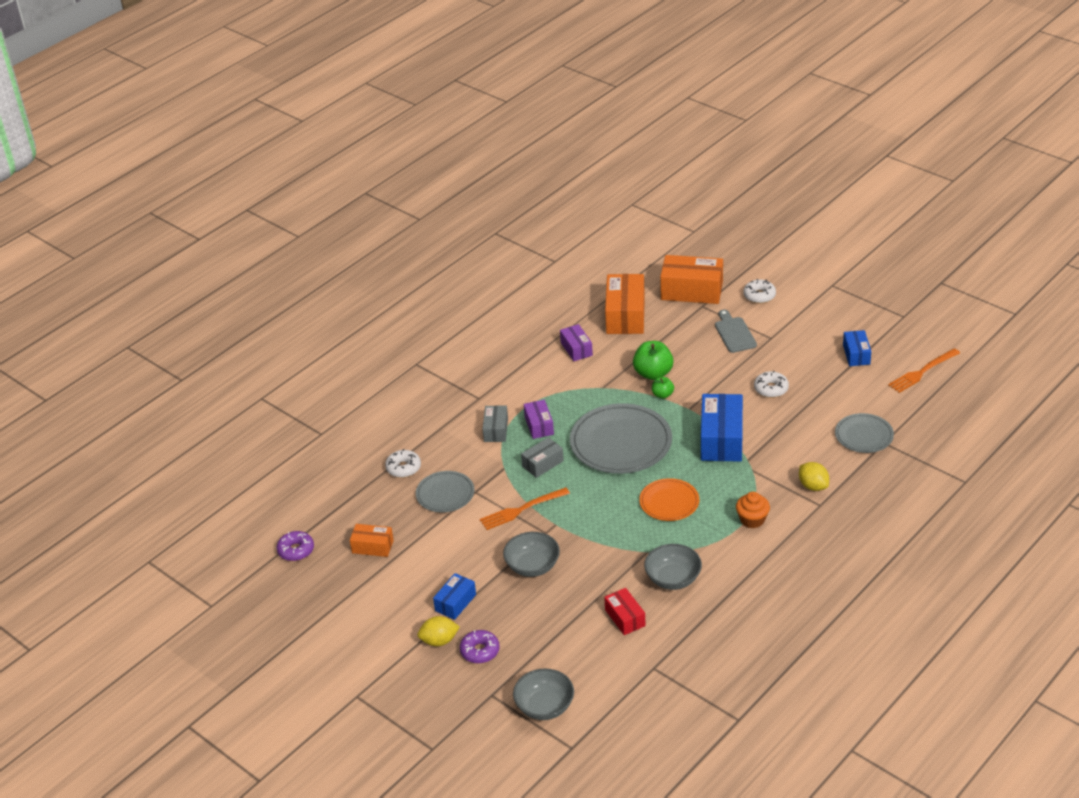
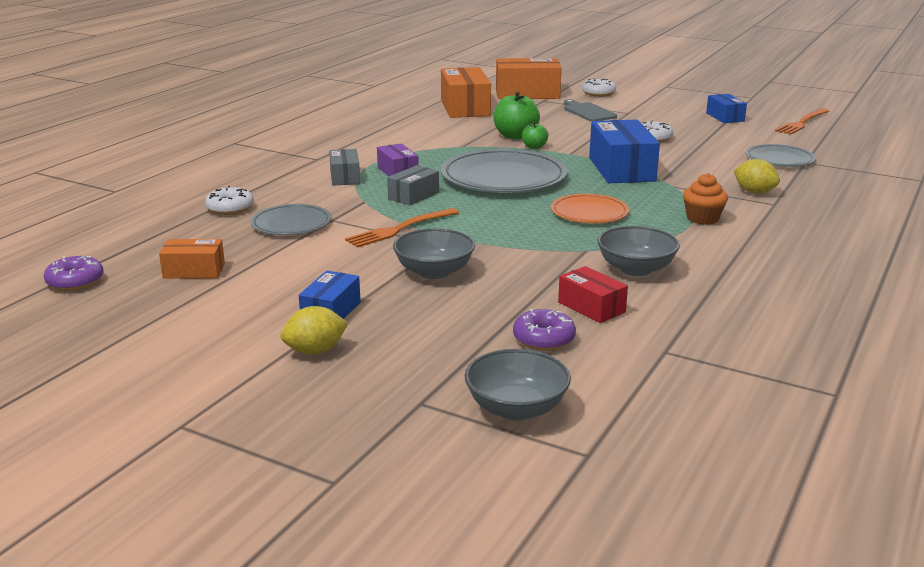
camera: 15 degrees left, 15 degrees down
(480, 651) = (384, 356): purple donut -> purple donut (543, 339)
(576, 349) = (420, 127): purple box -> none

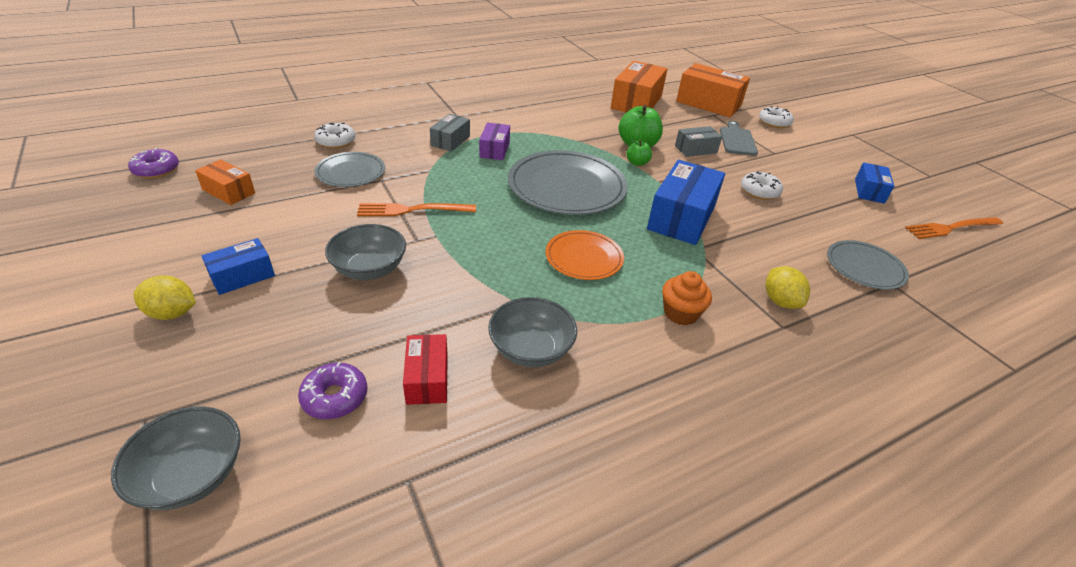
camera: 30 degrees right, 15 degrees up
(413, 196) = (471, 179): grey box -> grey box (695, 149)

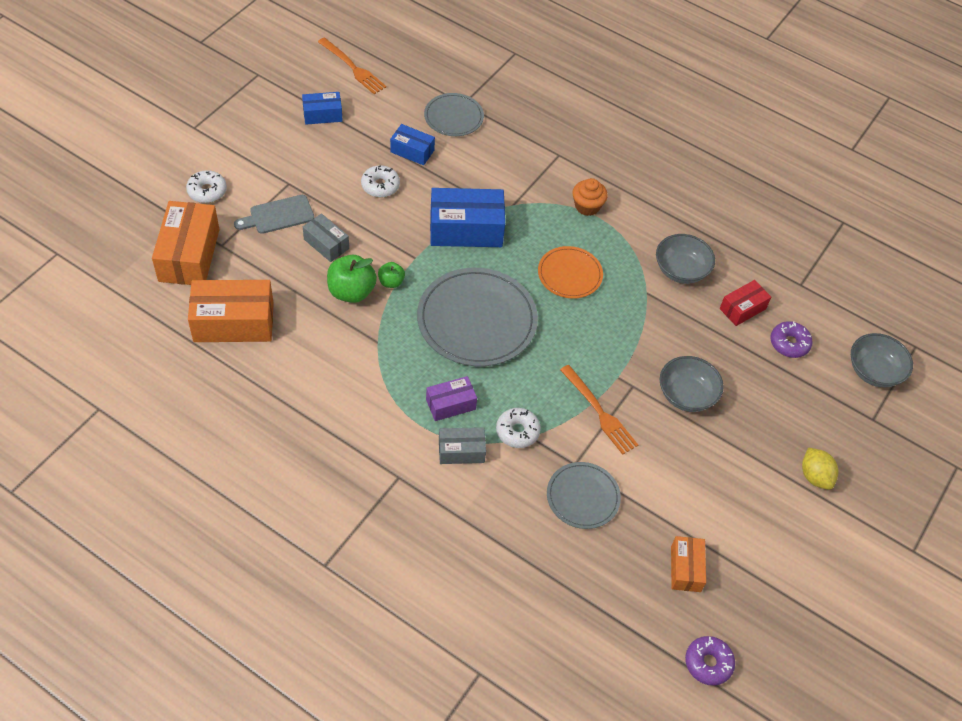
camera: 120 degrees left, 15 degrees up
(242, 276) = (756, 466): blue box -> blue box (412, 151)
(336, 141) = (541, 552): white donut -> white donut (517, 431)
(780, 301) = (532, 158): yellow lemon -> none

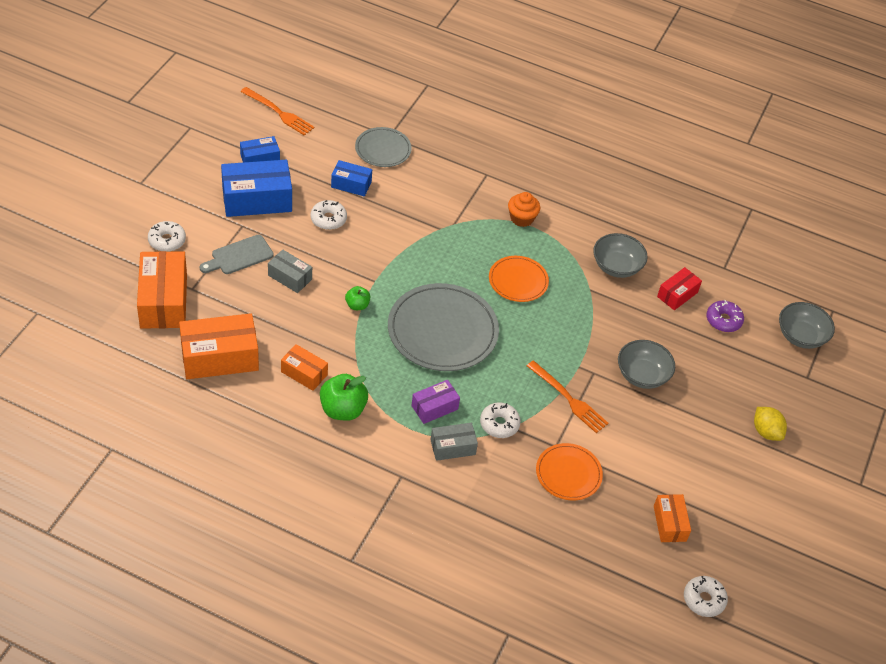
camera: 10 degrees left, 5 degrees down
(319, 350) = (304, 373): none -> orange box
(351, 292) = (322, 318): green apple -> green apple (343, 409)
(466, 229) = (416, 250): blue box -> blue box (257, 199)
(583, 497) = (568, 473): grey plate -> orange plate
(708, 663) = (704, 600): purple donut -> white donut

